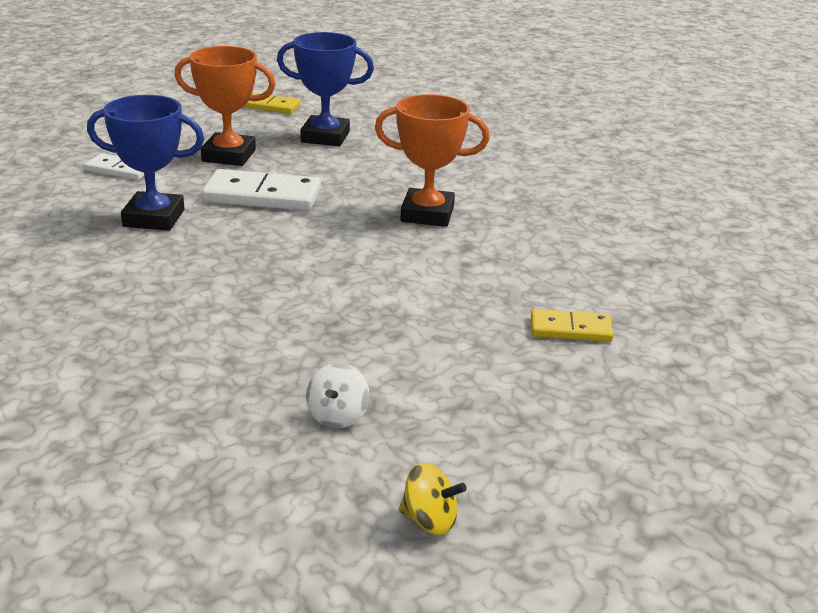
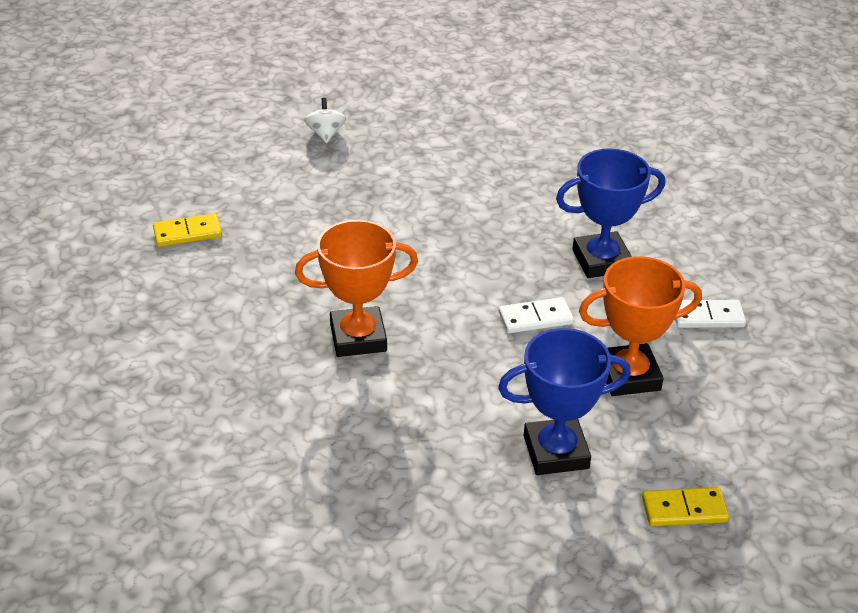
camera: 160 degrees right, 10 degrees up
(262, 196) = (535, 318): white domino -> white domino, size x0.59
(429, 520) = (246, 96): yellow spinning top -> none

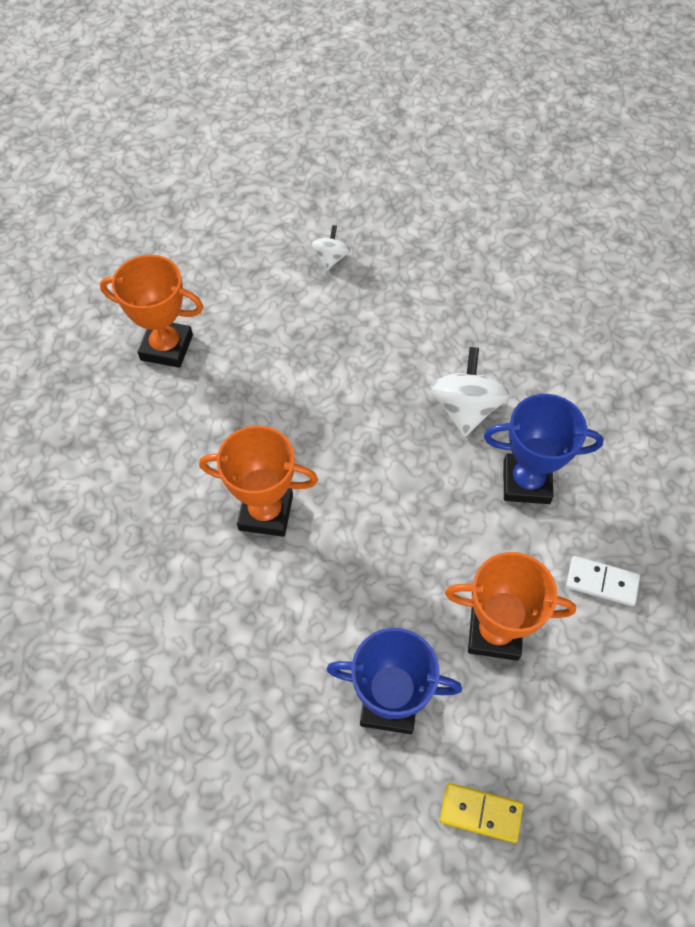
camera: 20 degrees right, 20 degrees up
(187, 233) = (166, 347): yellow domino -> orange trophy
(516, 219) = (465, 409): none -> white spinning top
(535, 318) = (435, 536): white domino -> none

